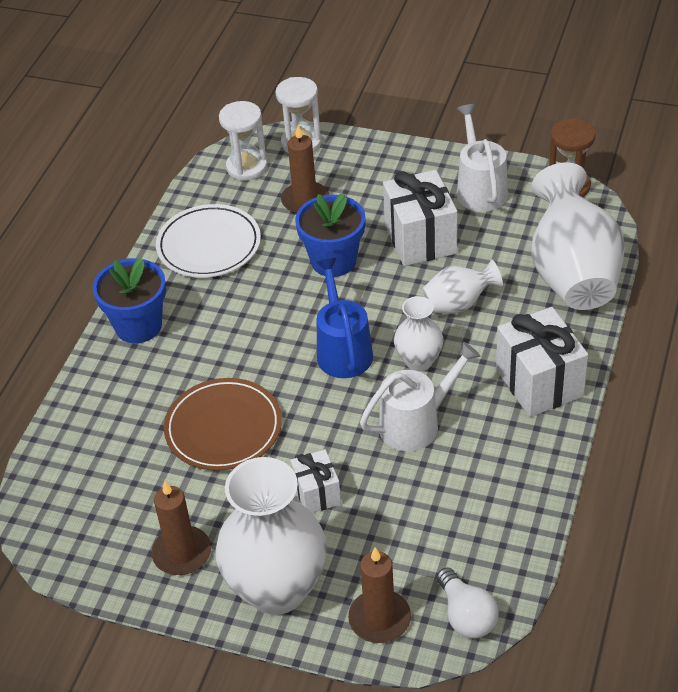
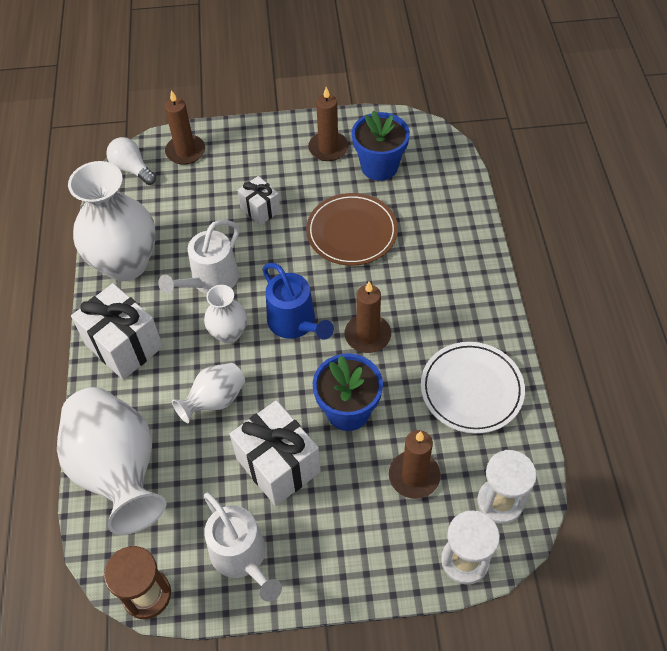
camera: 155 degrees right, 10 degrees up
(138, 326) = (474, 290): blue flower pot -> blue flower pot (379, 166)
(275, 317) = (367, 335): none -> brown candle
(277, 589) = (256, 148): white vase -> white vase (126, 264)

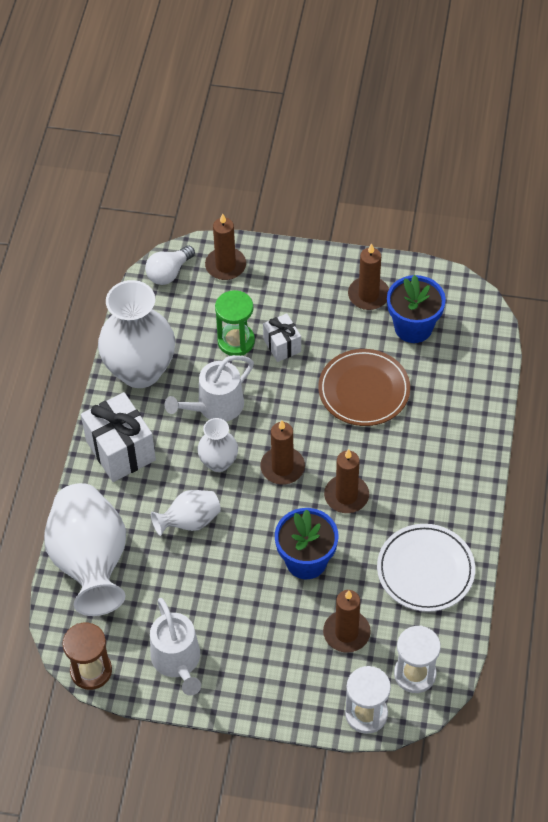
camera: 15 degrees right, 0 degrees up
(132, 169) = (169, 273): white light bulb -> white light bulb turned 105 degrees counterclockwise
(214, 215) = (236, 341): none -> green hourglass
(278, 465) = (230, 593): white gift -> none
(295, 323) = (282, 467): blue watering can -> brown candle

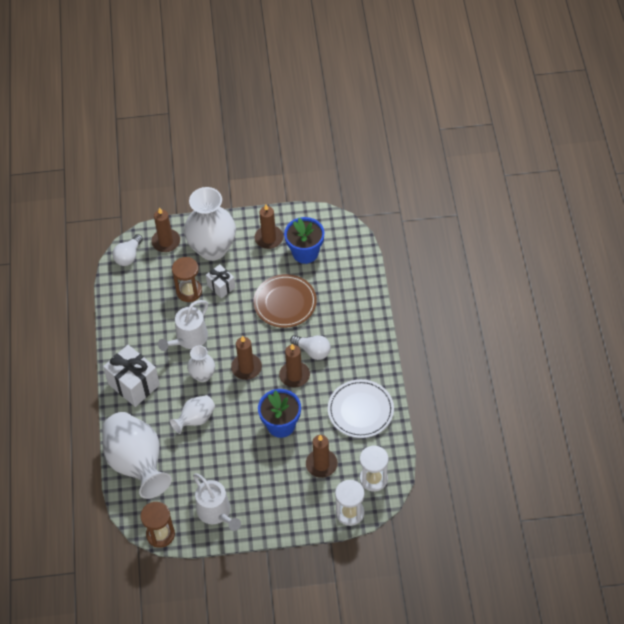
camera: 15 degrees left, 0 degrees up
(140, 371) = (130, 327): white vase -> white vase (212, 249)
(236, 341) = (189, 291): green hourglass -> brown hourglass
(383, 468) = (313, 351): none -> white light bulb

